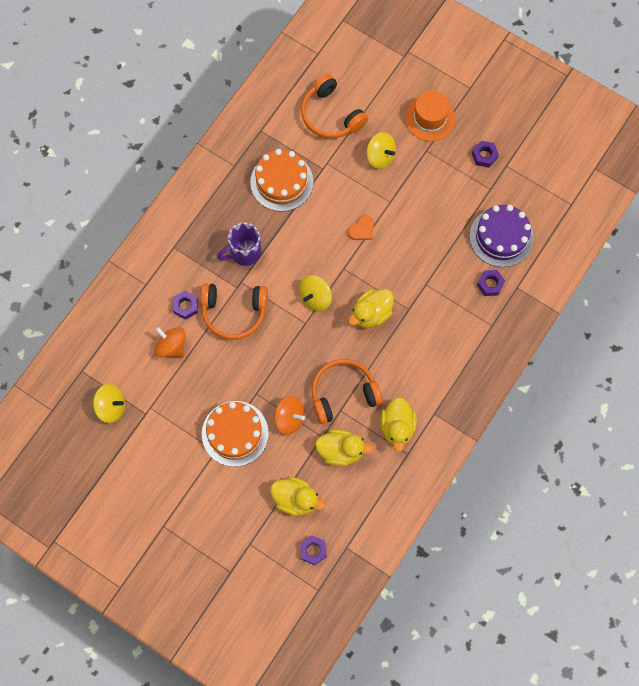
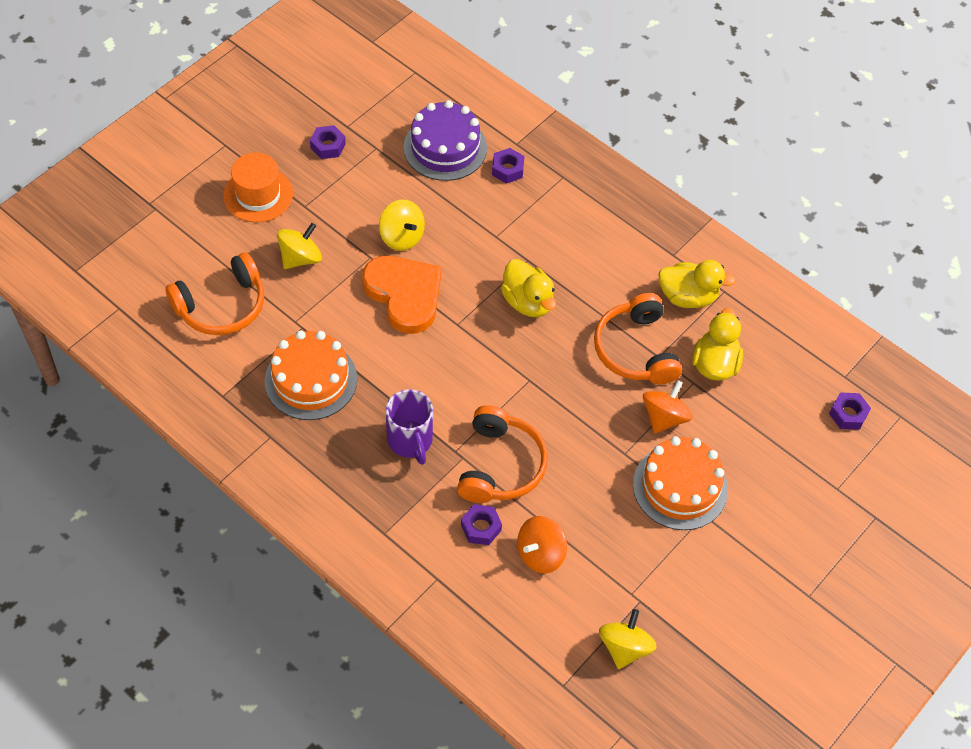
camera: 85 degrees left, 15 degrees down
(295, 499) = (778, 425): yellow duck -> none
(315, 298) = (494, 363): yellow spinning top -> yellow spinning top (402, 237)
(362, 230) = (404, 294): orange heart -> orange heart, size x2.25

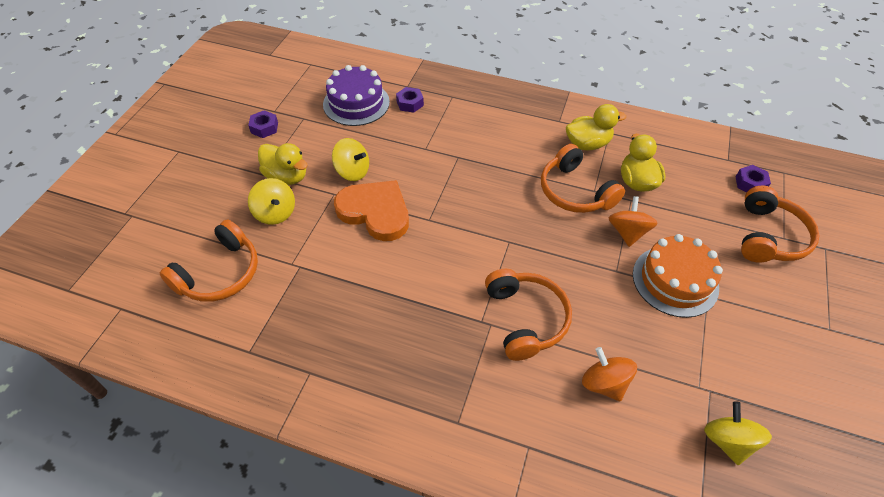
camera: 20 degrees left, 5 degrees down
(258, 195) = (220, 178): orange hat -> none
(300, 258) = (275, 213): yellow spinning top -> yellow spinning top turned 120 degrees clockwise
(311, 380) = (326, 307): orange cake -> none
(410, 441) = (439, 327): purple mug -> none
(481, 527) = (540, 380): purple nut -> none
(528, 302) = (475, 185): yellow duck -> yellow duck (287, 176)
(540, 554) = (604, 383): orange spinning top -> orange spinning top turned 120 degrees clockwise
(821, 480) = (768, 236): none -> orange headphones

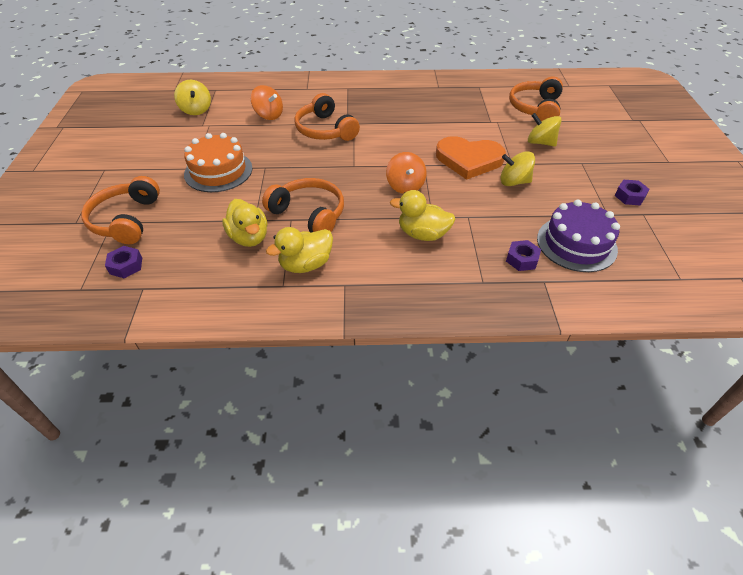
camera: 160 degrees right, 5 degrees down
(287, 176) = (561, 165): yellow duck -> yellow duck (423, 234)
(627, 232) = (257, 193): orange spinning top -> orange spinning top (405, 186)

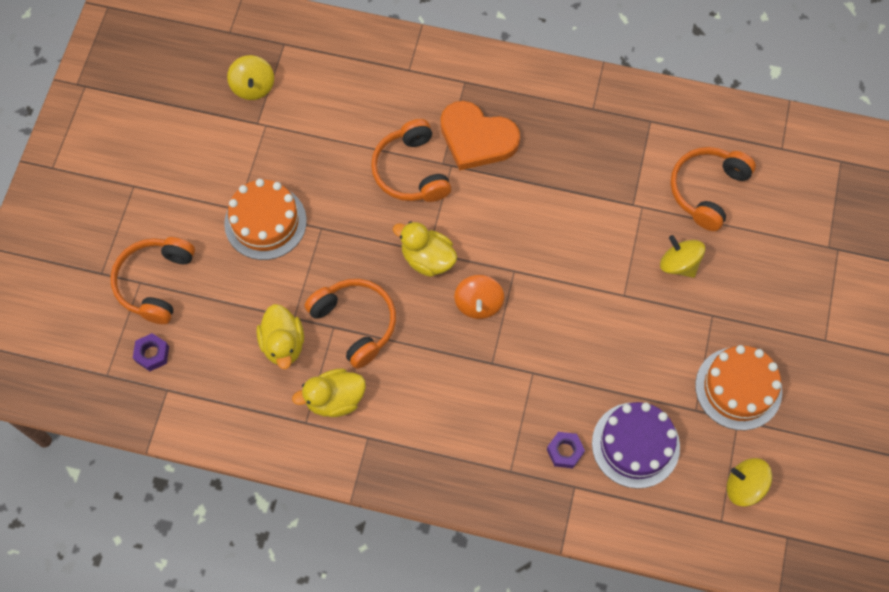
camera: 15 degrees right, 20 degrees up
(269, 115) = (345, 121): orange spinning top -> none
(423, 234) = (472, 387): yellow duck -> yellow duck (427, 259)
(469, 160) = (573, 275): orange heart -> orange heart (477, 138)
(514, 182) = (611, 329): yellow spinning top -> yellow spinning top (744, 486)
(629, 196) = (738, 388): purple nut -> orange cake

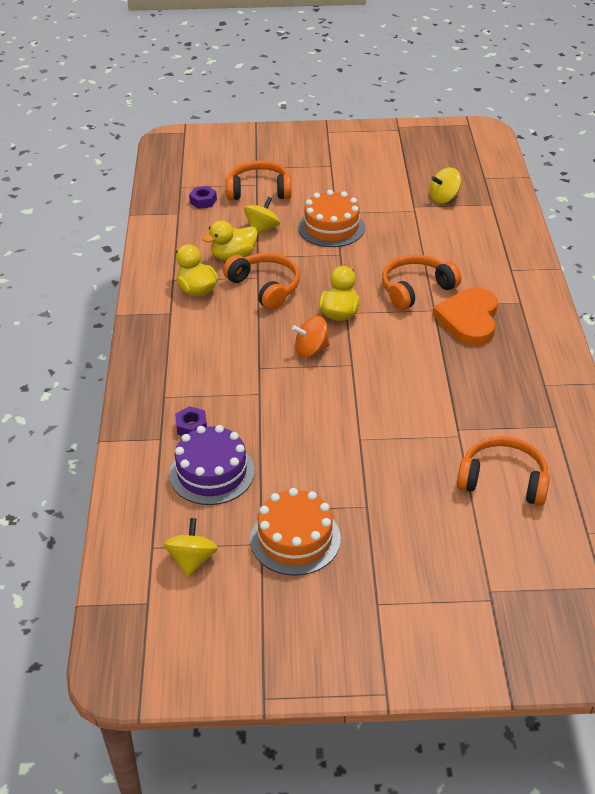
camera: 75 degrees right, 25 degrees down
(355, 323) = (265, 287): orange headphones -> orange headphones turned 75 degrees counterclockwise
(679, 264) = (410, 472): yellow spinning top -> yellow spinning top (262, 229)

